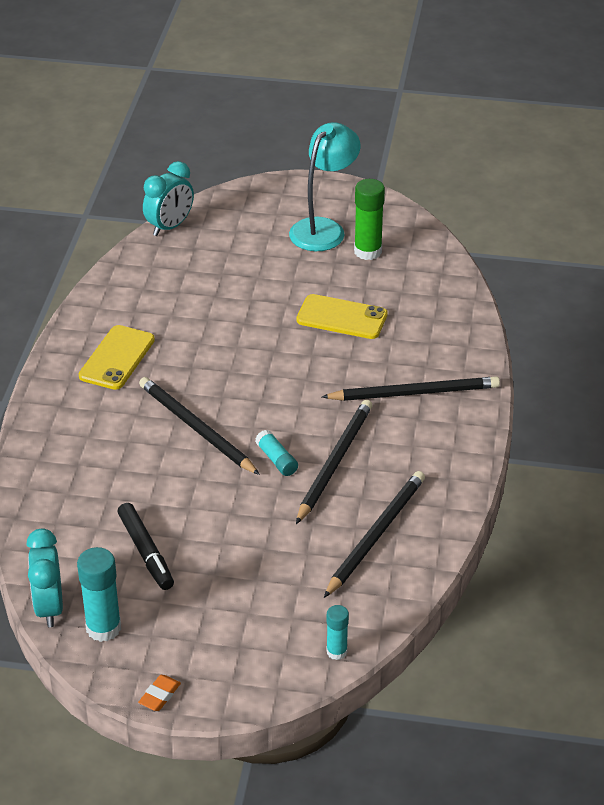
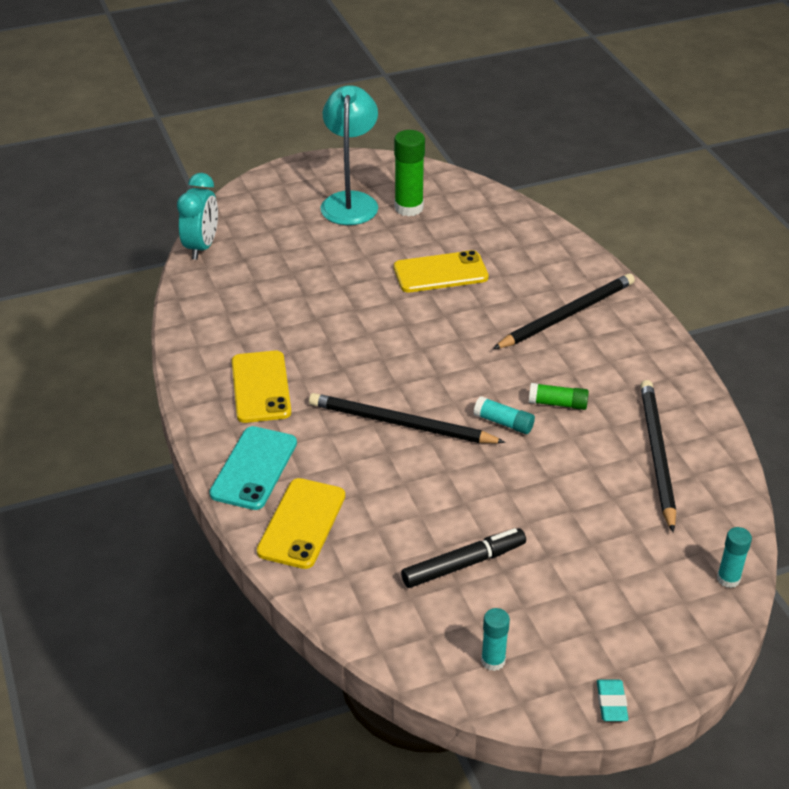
camera: 30 degrees left, 0 degrees up
(49, 607) = (419, 665): turquoise clock -> none
(57, 473) = (302, 523): none -> yellow phone
(59, 418) = (254, 468): none -> turquoise phone
(103, 628) = (493, 661): turquoise glue stick -> turquoise glue stick, size x0.59
(146, 552) = (463, 564): black marker -> black marker turned 60 degrees counterclockwise
(160, 695) = (611, 703): orange eraser -> turquoise eraser
(335, 462) = (557, 403): black pencil -> green glue stick

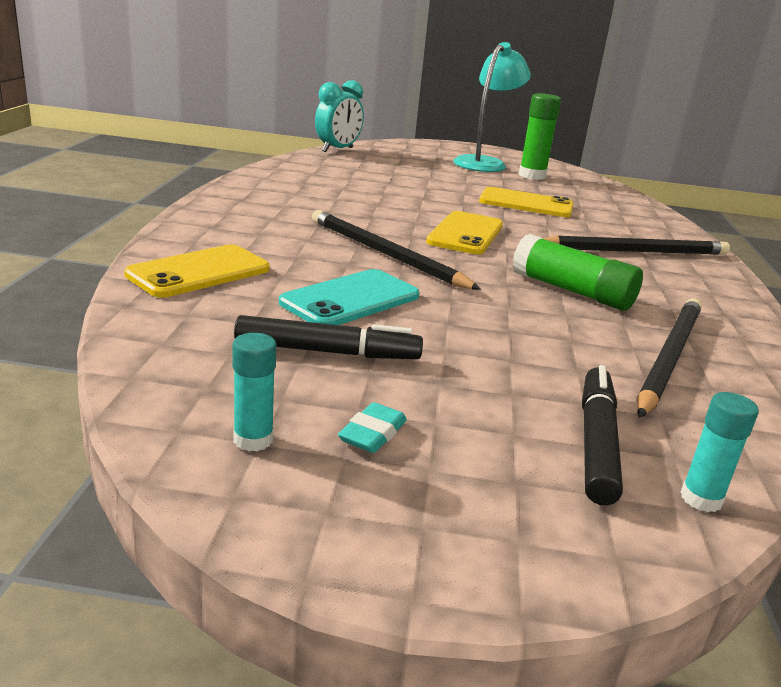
camera: 25 degrees right, 15 degrees down
(254, 468) = (209, 234): turquoise phone -> turquoise phone (351, 299)
(261, 387) = (285, 204): yellow phone -> yellow phone (466, 234)
(503, 423) = (495, 284): turquoise glue stick -> none
(557, 403) = (572, 291): green glue stick -> green glue stick, size x1.70
(611, 703) = (371, 561): turquoise eraser -> turquoise eraser (372, 434)
(659, 563) = (596, 442): none -> black marker

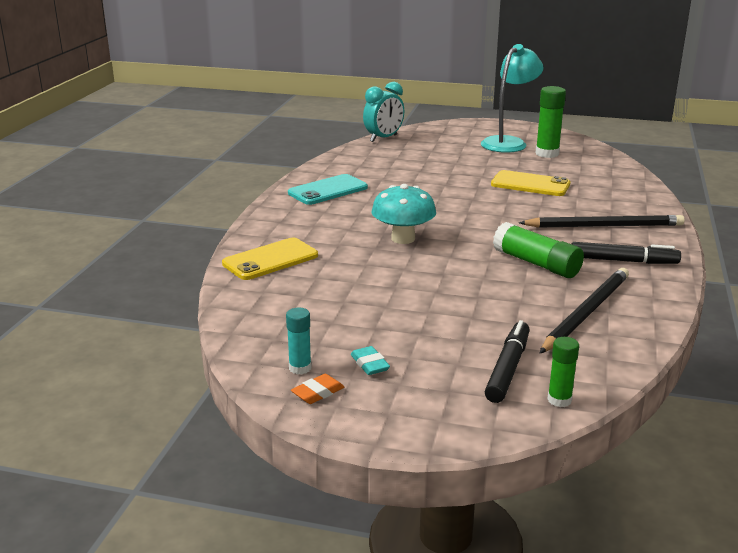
camera: 10 degrees right, 0 degrees up
(289, 487) = (318, 393): none -> orange eraser
(327, 352) = (350, 314): black marker -> black marker (623, 261)
(351, 299) = (371, 276): turquoise phone -> turquoise phone (328, 190)
(372, 434) = (370, 364): turquoise eraser -> turquoise eraser turned 60 degrees counterclockwise
(385, 254) = (403, 239): black pencil -> turquoise mushroom
(466, 234) = (470, 217): yellow phone -> none
(701, 499) = (559, 400): turquoise glue stick -> green glue stick

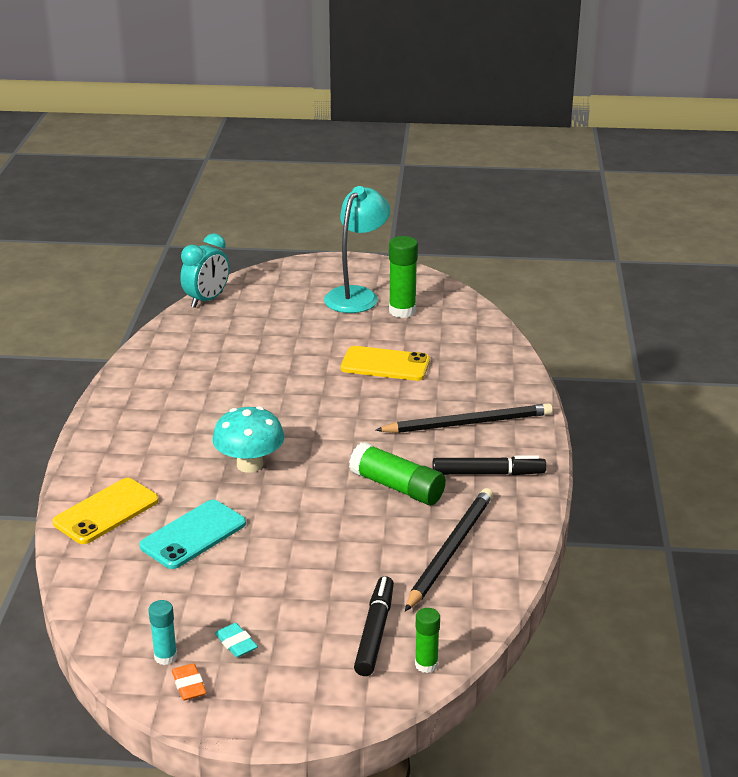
camera: 10 degrees left, 5 degrees up
(318, 393) = (189, 685): orange eraser -> orange eraser turned 60 degrees counterclockwise
(328, 190) = (153, 396): turquoise phone -> turquoise phone (193, 535)

